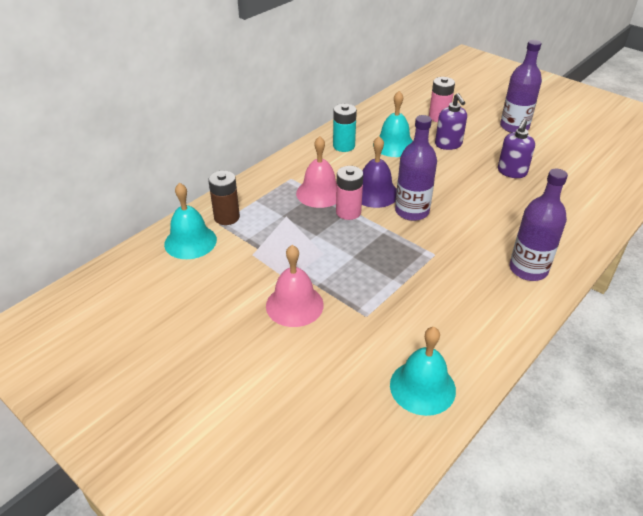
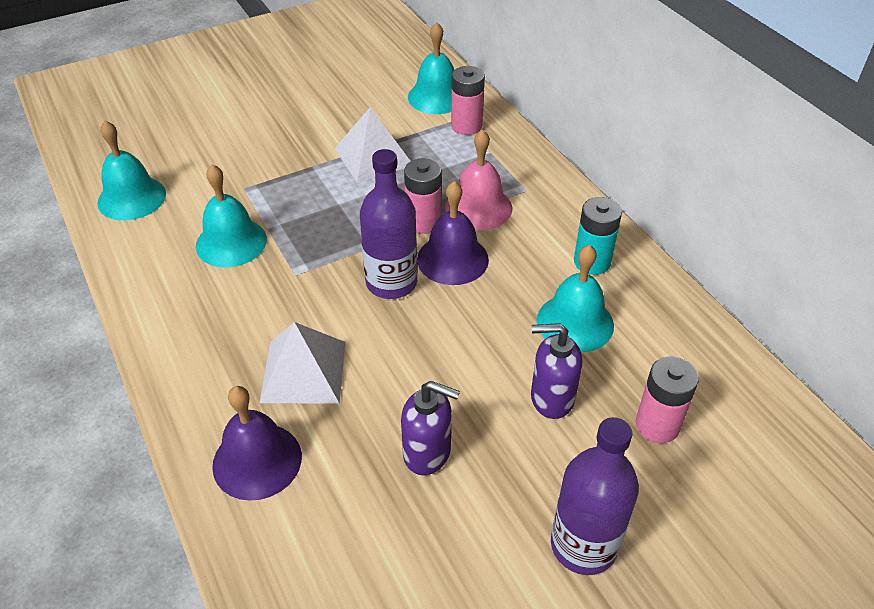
camera: 110 degrees right, 5 degrees up
(227, 217) = (466, 126): brown battery -> pink battery
(294, 305) = (294, 145): pink bell -> none
(429, 298) = (231, 242): none -> turquoise bell
(504, 225) = (304, 371): none -> white pyramid
(511, 172) = (427, 453): purple soap dispenser -> purple soap dispenser turned 150 degrees clockwise
(528, 269) = (206, 354): purple bottle -> none
(570, 223) = (257, 460): none -> purple bell

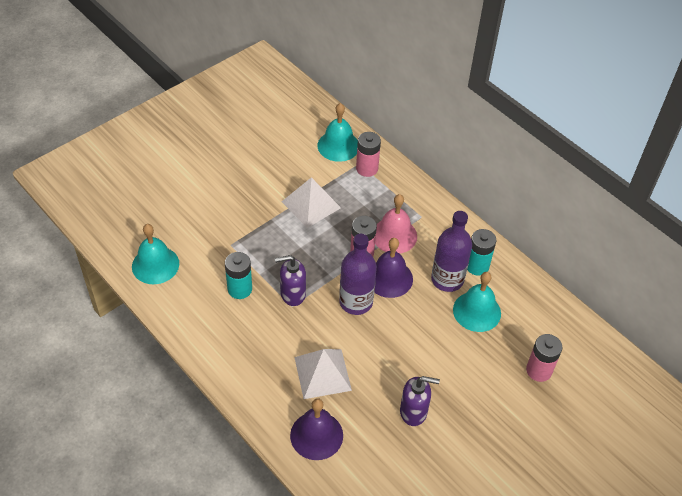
camera: 15 degrees left, 5 degrees up
(231, 242) = (240, 289): turquoise bell -> turquoise battery
(551, 398) = (475, 364): purple soap dispenser -> purple soap dispenser (292, 294)
(583, 545) = (514, 449): purple bottle -> purple bottle (447, 279)

